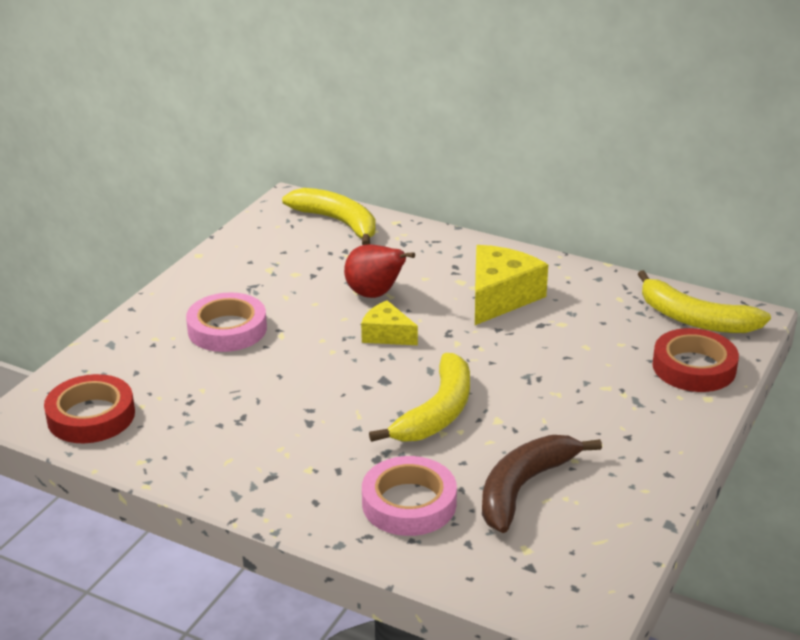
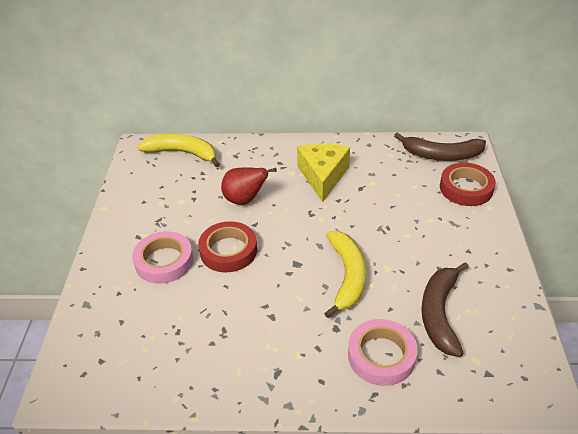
camera: 25 degrees left, 10 degrees up
(91, 416) = (112, 374): red tape -> red tape (228, 251)
(386, 335) = (273, 228): yellow cheese -> none
(695, 319) = (441, 155): yellow banana -> brown banana

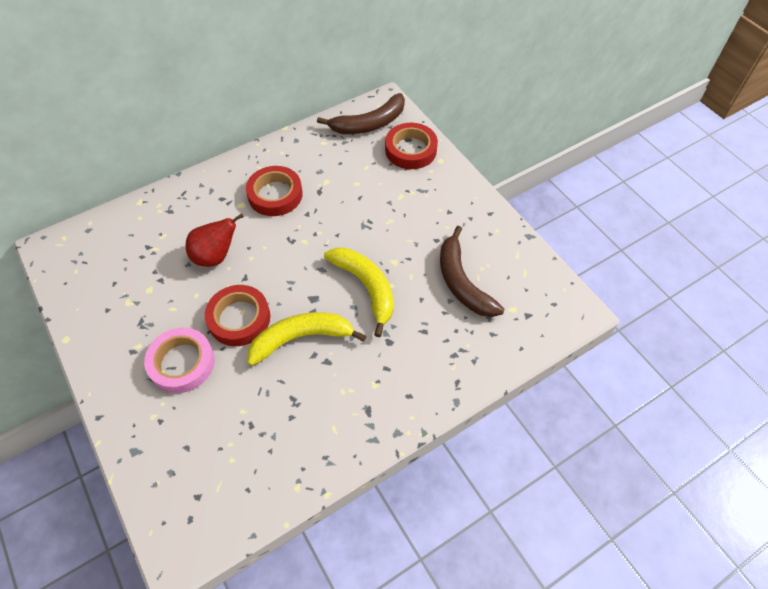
camera: 35 degrees left, 15 degrees up
(183, 153) = (108, 233): yellow banana -> yellow banana (301, 338)
(323, 176) = (275, 195): yellow cheese -> red tape
(381, 356) = (441, 345): pink tape -> none

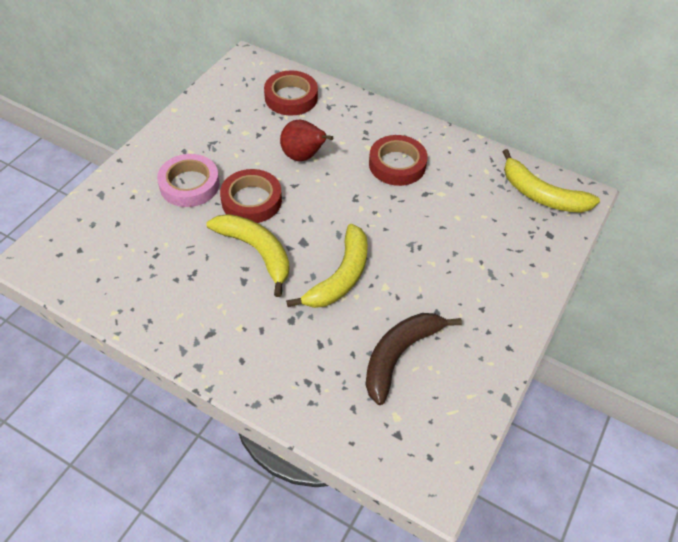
camera: 60 degrees right, 5 degrees down
(369, 124) = (541, 195): brown banana -> yellow banana
(411, 150) = (537, 243): red tape -> red tape (291, 97)

